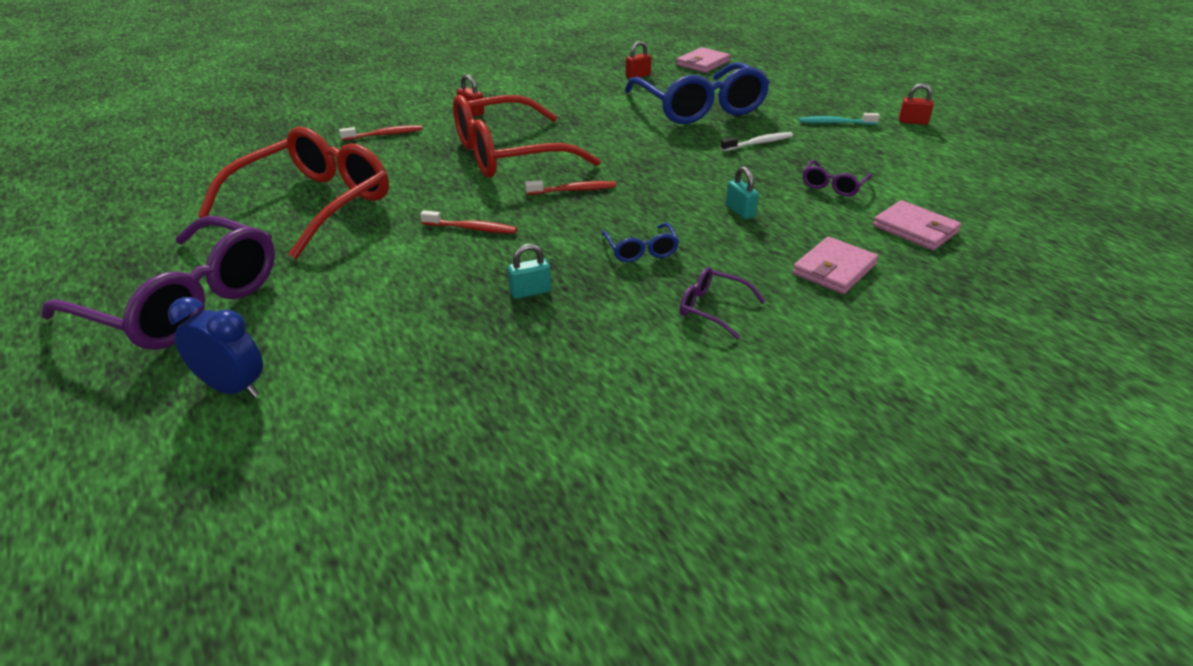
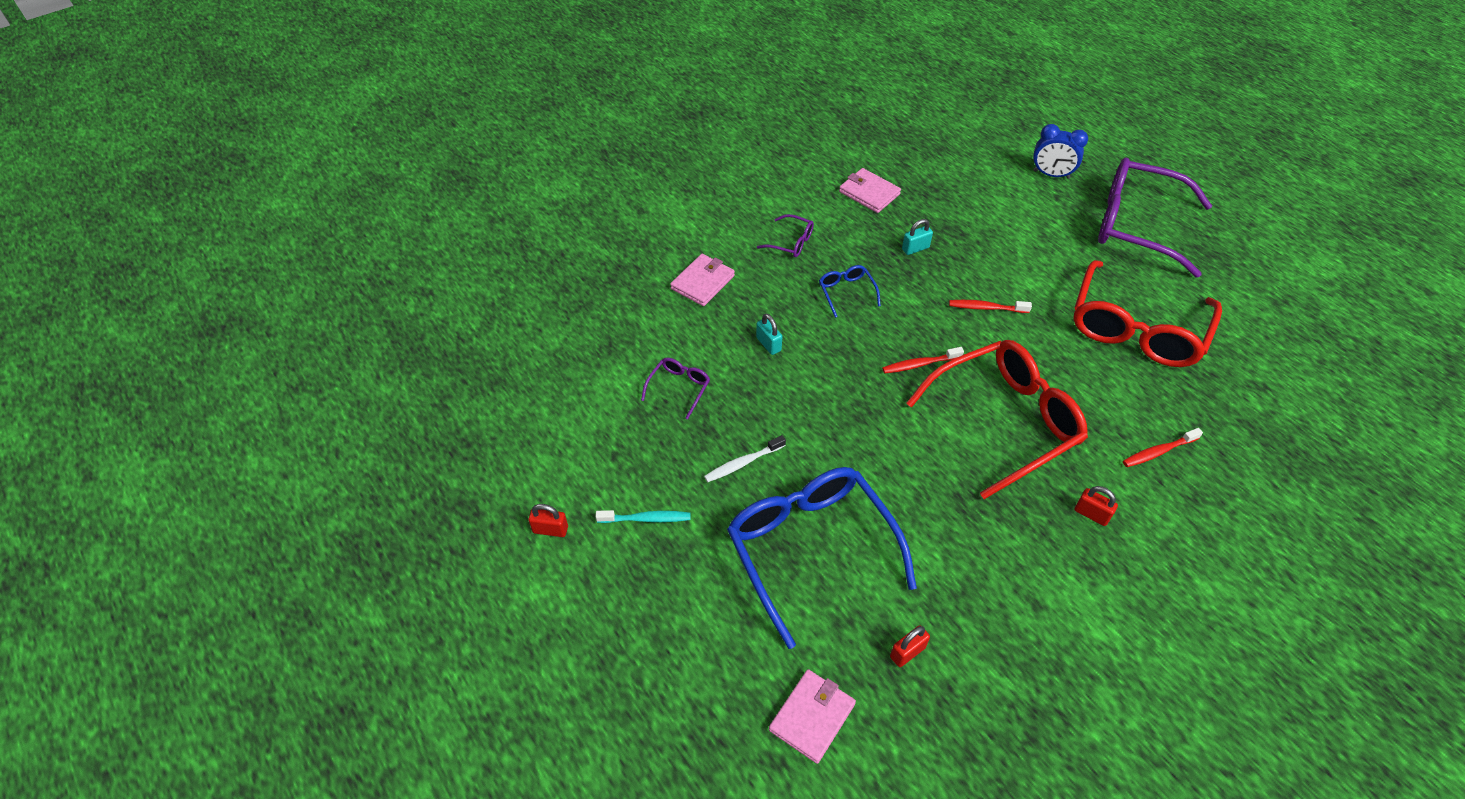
camera: 175 degrees right, 15 degrees up
(915, 229) = (625, 330): pink wallet -> pink wallet (869, 193)

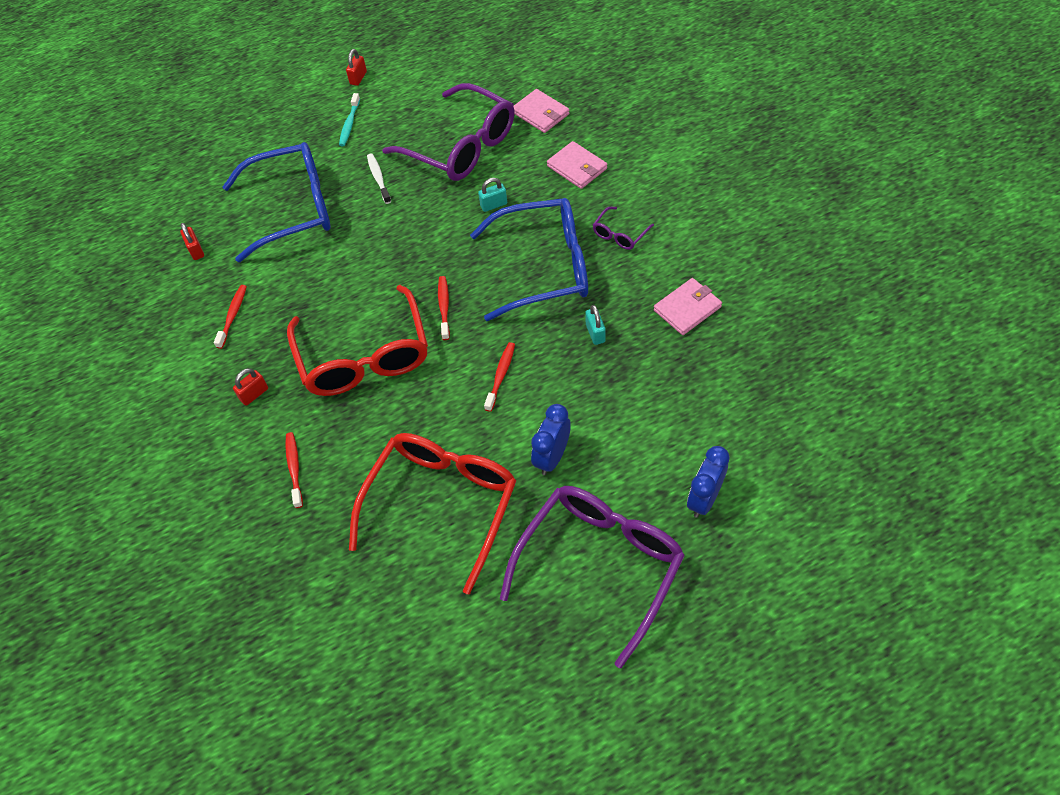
camera: 105 degrees right, 5 degrees up
(679, 388) = (461, 146): purple glasses -> purple glasses, size x2.38
(812, 717) = (177, 195): pink wallet -> pink wallet (540, 113)
(846, 292) = (544, 267): blue glasses -> blue glasses, size x2.38
(996, 570) = (233, 315): none -> red toothbrush
(1055, 263) = (552, 457): none -> blue clock
(1136, 329) = (442, 504): red glasses -> red glasses turned 75 degrees clockwise

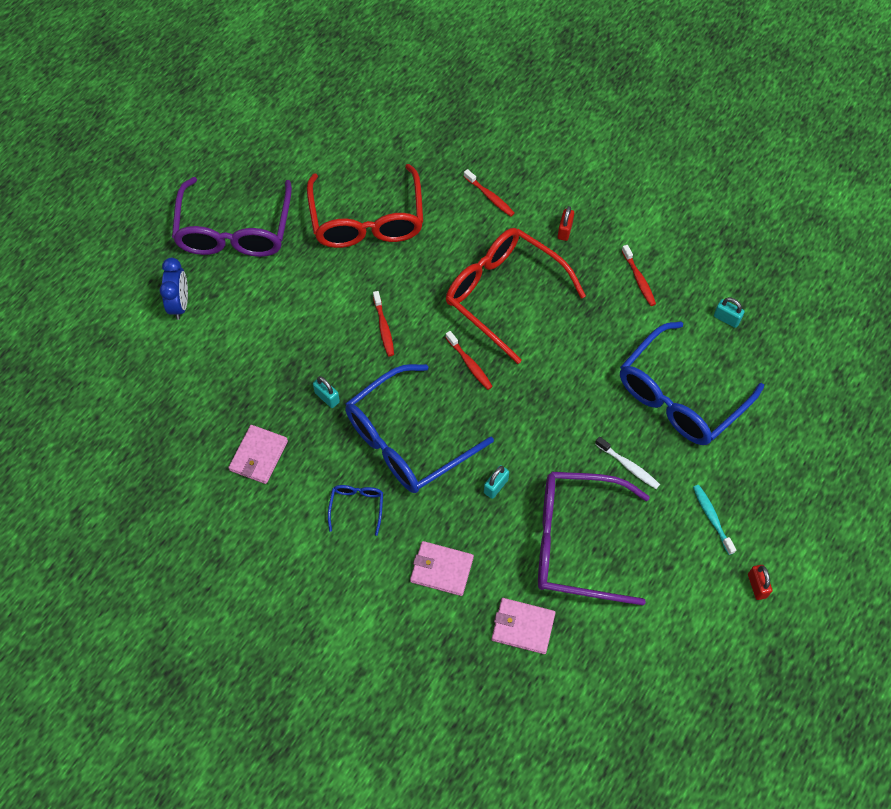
camera: 145 degrees right, 5 degrees up
(196, 250) = (726, 319): red padlock -> turquoise padlock
(552, 457) = (307, 285): blue clock -> none
(619, 234) = (357, 507): purple glasses -> blue glasses

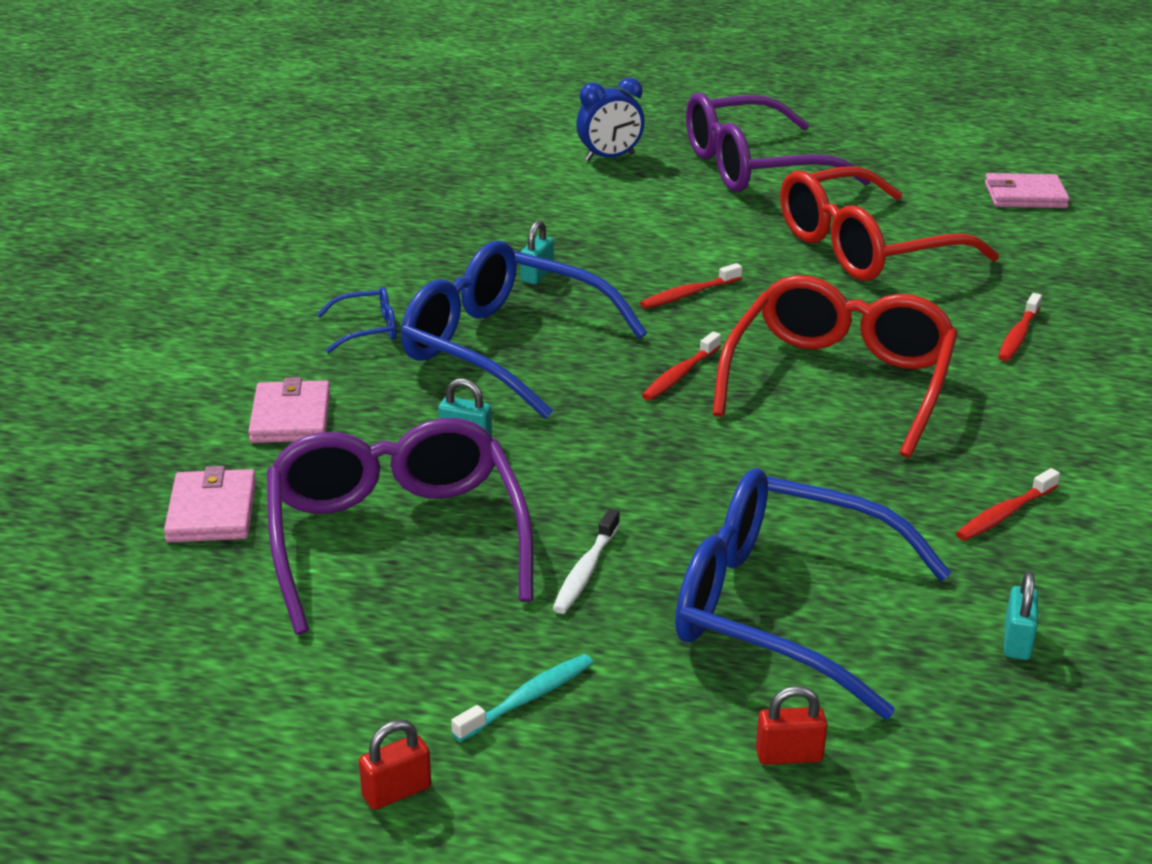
camera: 70 degrees right, 30 degrees down
(258, 456) = (412, 247): pink wallet -> pink wallet (1025, 195)
(565, 230) = (1028, 416): red padlock -> red padlock (789, 755)

